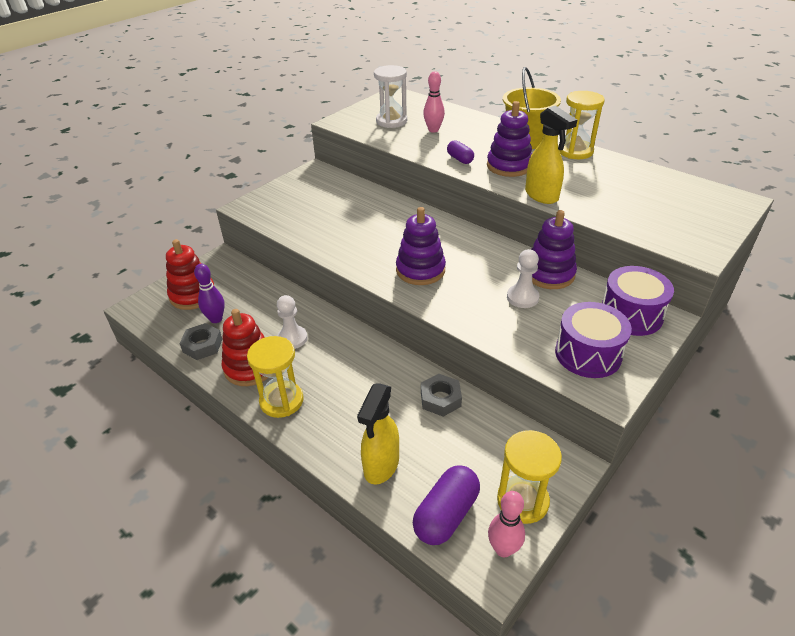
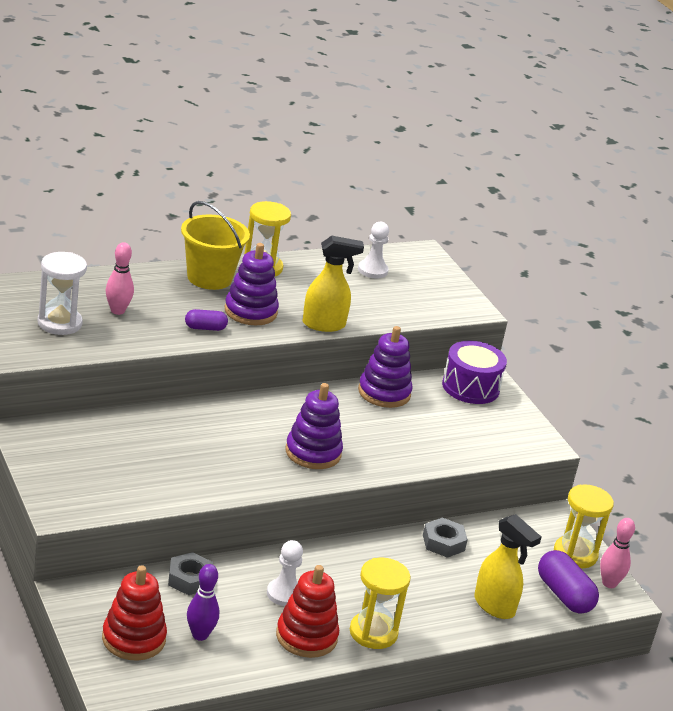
camera: 70 degrees left, 10 degrees down
(202, 345) = (240, 658): grey nut -> grey nut (189, 579)
(522, 297) = (404, 422): white pawn -> white pawn (372, 270)
(588, 354) = (498, 430): purple drum -> none

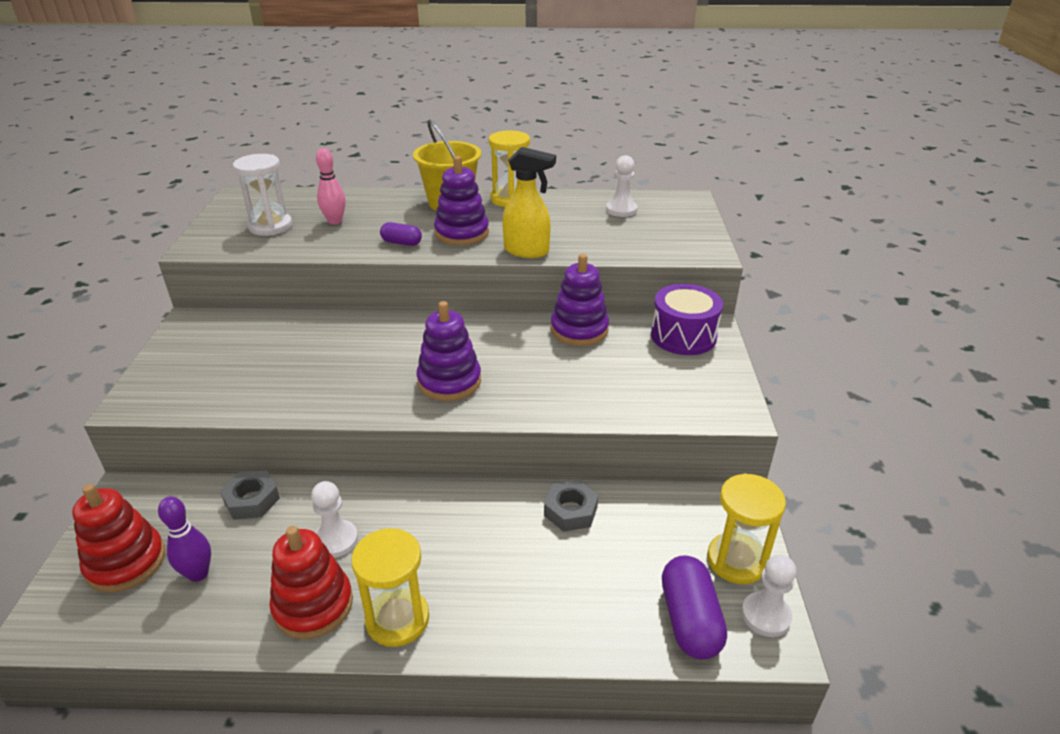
camera: 30 degrees right, 5 degrees up
(494, 606) = (582, 616): yellow spray bottle -> none
(609, 583) = (765, 615): pink bowling pin -> white pawn

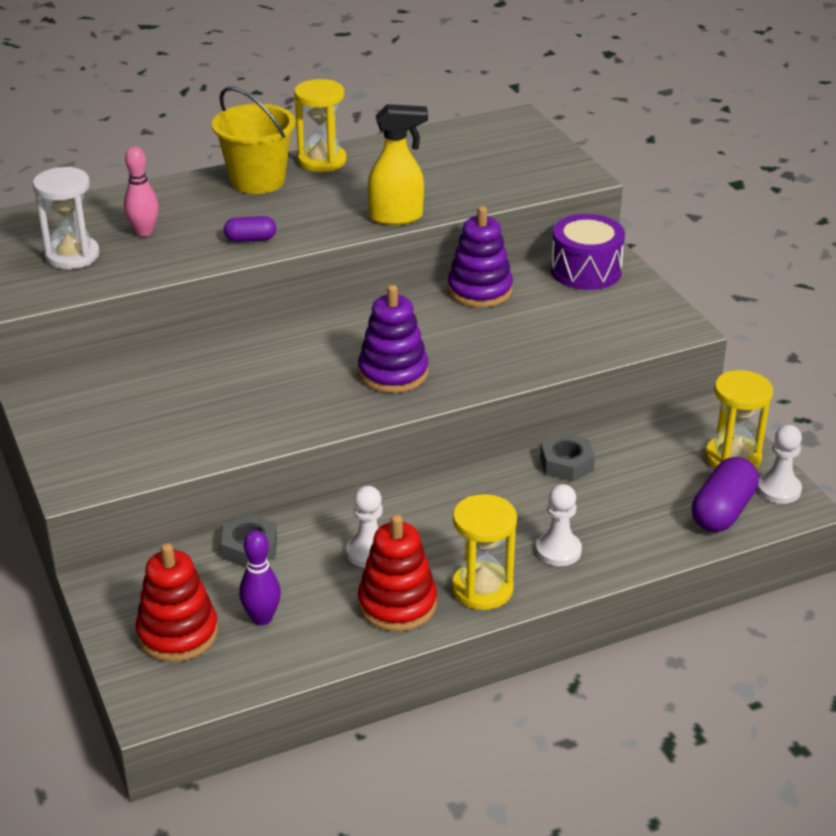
camera: 25 degrees left, 0 degrees up
(462, 233) = (306, 213): purple stacking toy -> none
(621, 210) = (455, 148): white pawn -> white pawn (558, 550)
(690, 620) = (722, 511): purple capsule -> purple capsule turned 60 degrees clockwise

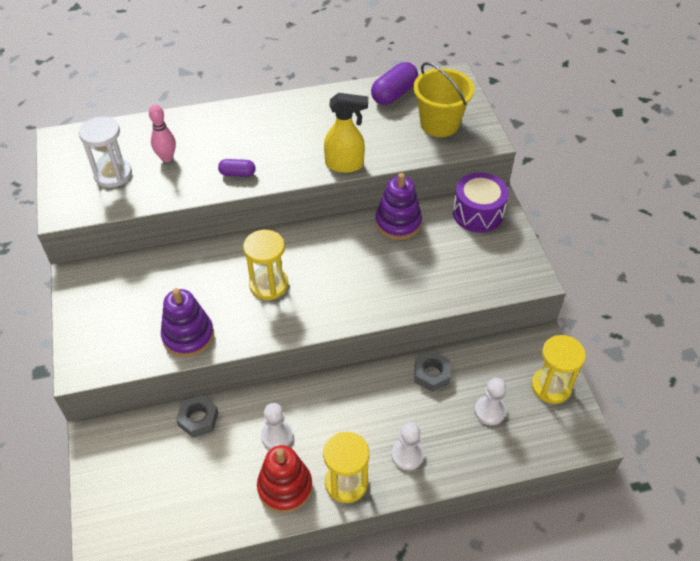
camera: 10 degrees right, 15 degrees up
(178, 633) = (133, 489): red stacking toy -> none
(257, 180) = (256, 117): yellow bucket -> yellow bucket (439, 124)
(262, 618) = (191, 485): purple bowling pin -> none
(322, 161) = (306, 103): yellow hourglass -> yellow hourglass (268, 285)
(393, 373) = (319, 294): purple stacking toy -> purple stacking toy (188, 336)
(722, 511) = (532, 436): purple capsule -> purple capsule (394, 94)
(778, 489) = (577, 422): white pawn -> white pawn (489, 411)

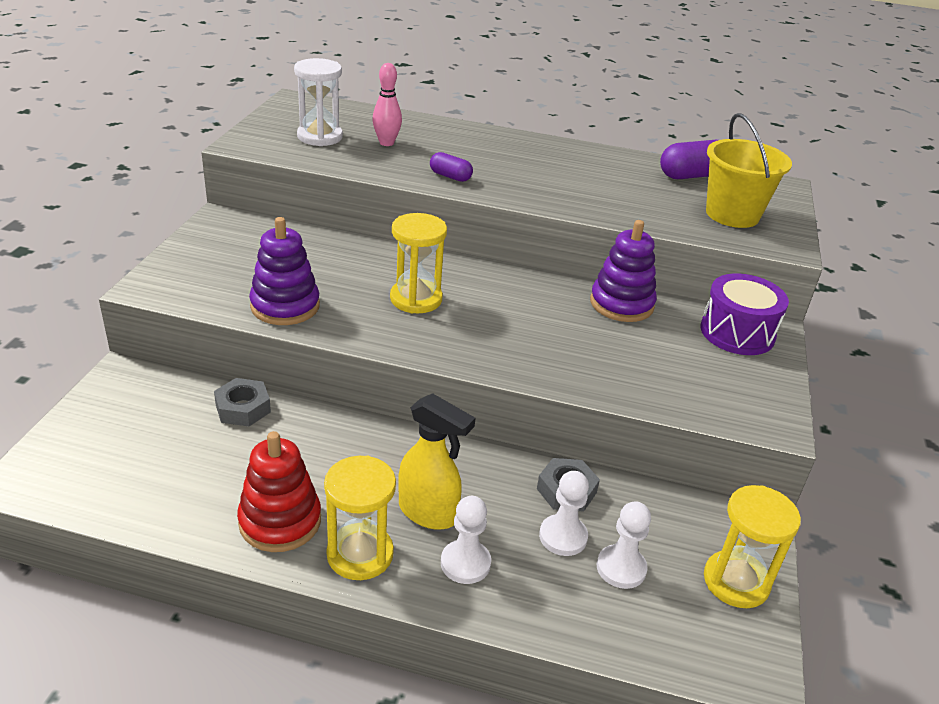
camera: 25 degrees right, 15 degrees down
(276, 436) = (316, 465): white pawn -> white pawn (563, 537)
(345, 165) = (582, 209): yellow spray bottle -> yellow spray bottle (428, 513)

